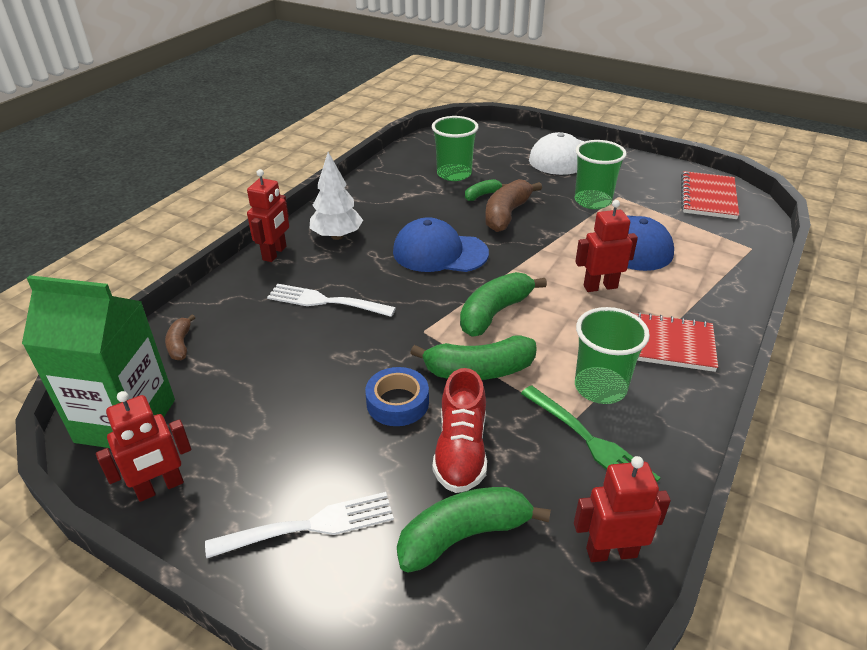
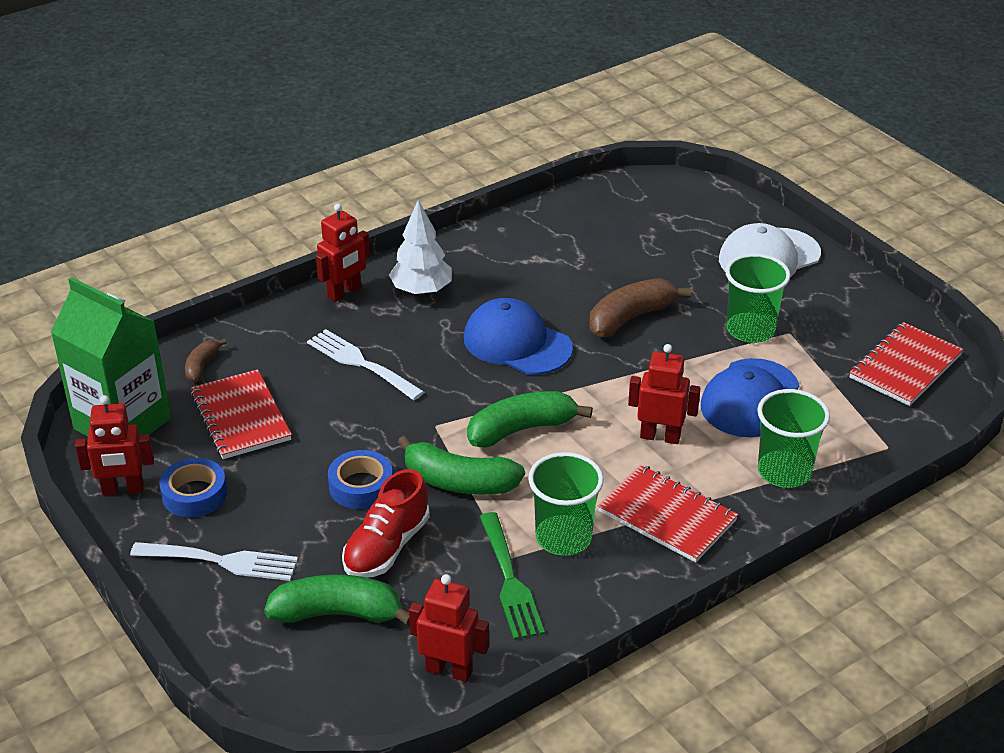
camera: 25 degrees right, 0 degrees up
(241, 466) = (194, 494): none -> blue tape
(244, 377) = (240, 417): none -> red notebook
(454, 174) = (612, 245): green cup -> green cup (784, 471)
(482, 195) = (622, 284): green banana -> none

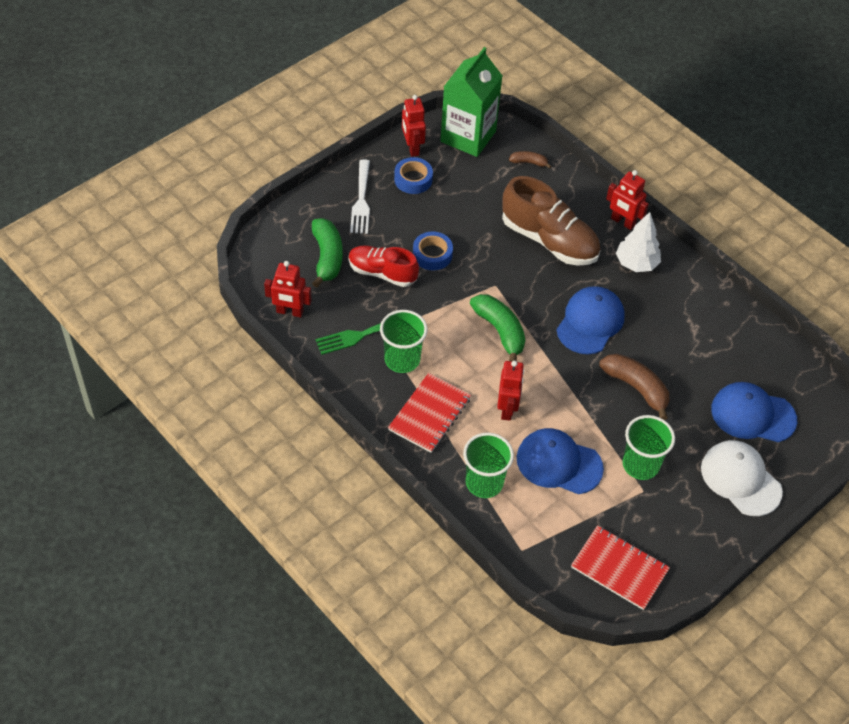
camera: 80 degrees right, 15 degrees up
(240, 417) = (484, 189): red notebook -> none
(361, 363) = (549, 240): white fork -> brown shoe
(449, 670) = (289, 312): red robot -> red robot turned 90 degrees clockwise
(459, 482) = (444, 302): green banana -> none
(675, 234) = (753, 414): none -> blue cap

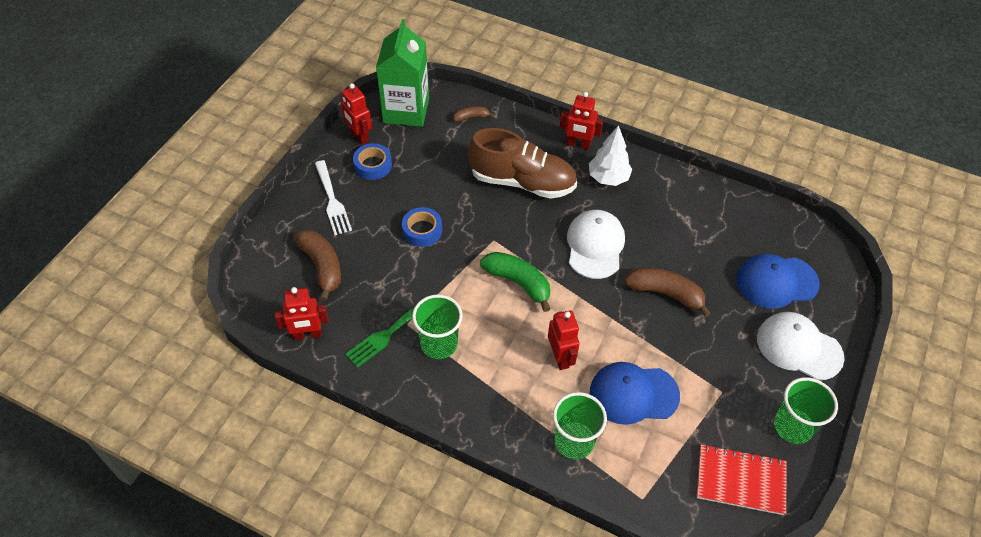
camera: 20 degrees left, 0 degrees up
(327, 257) = (322, 266): green banana -> brown banana
(382, 273) = (382, 264): red shoe -> none
(430, 414) = (490, 390): red notebook -> none
(590, 322) = (595, 246): blue cap -> white cap
(640, 465) = (706, 367): green cup -> green cup (793, 426)

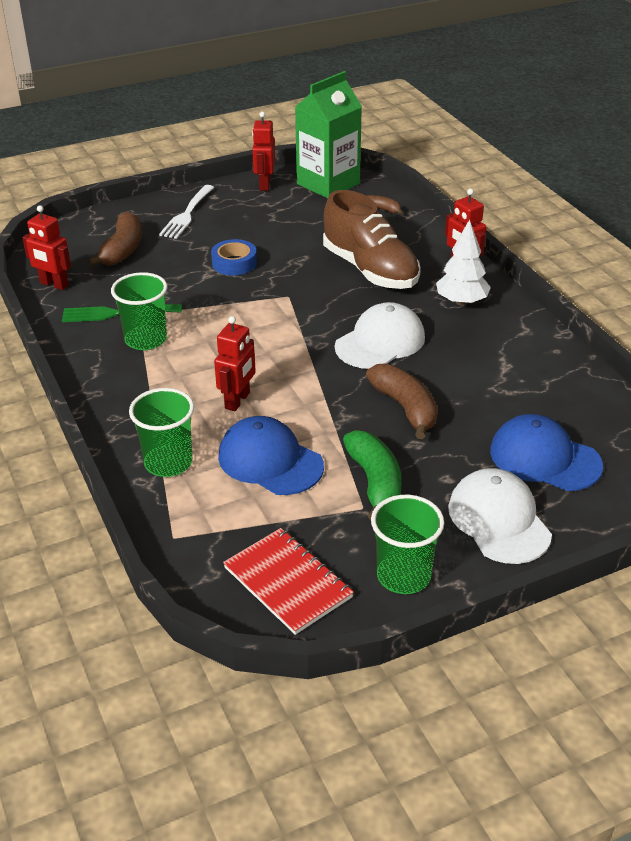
camera: 40 degrees right, 15 degrees down
(373, 165) = (251, 206): blue tape -> none
(518, 282) = (270, 333): green banana -> green banana (375, 482)

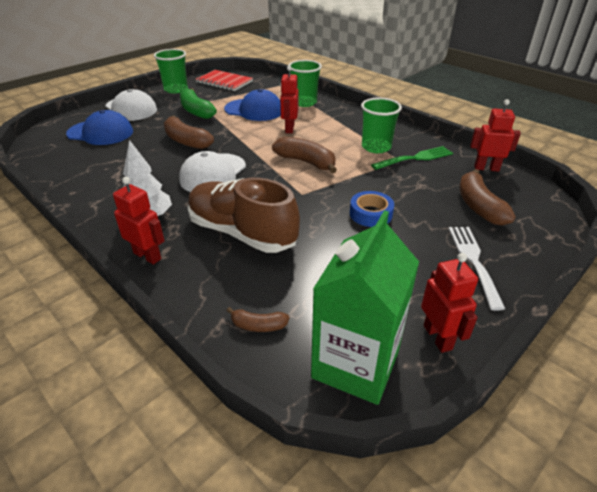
camera: 160 degrees right, 0 degrees up
(255, 335) = (306, 162): none -> brown banana

